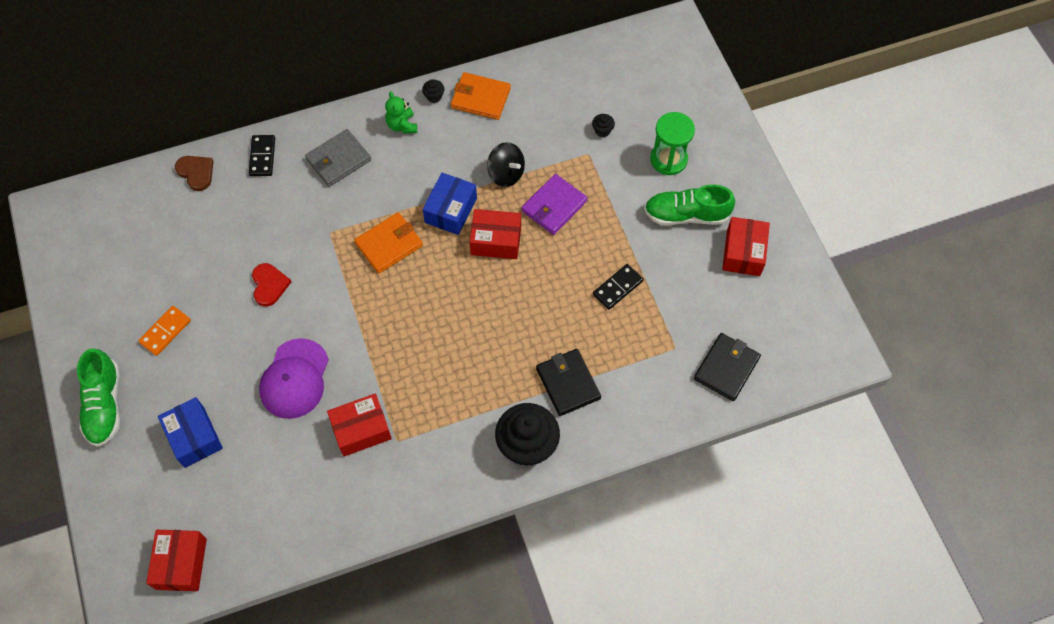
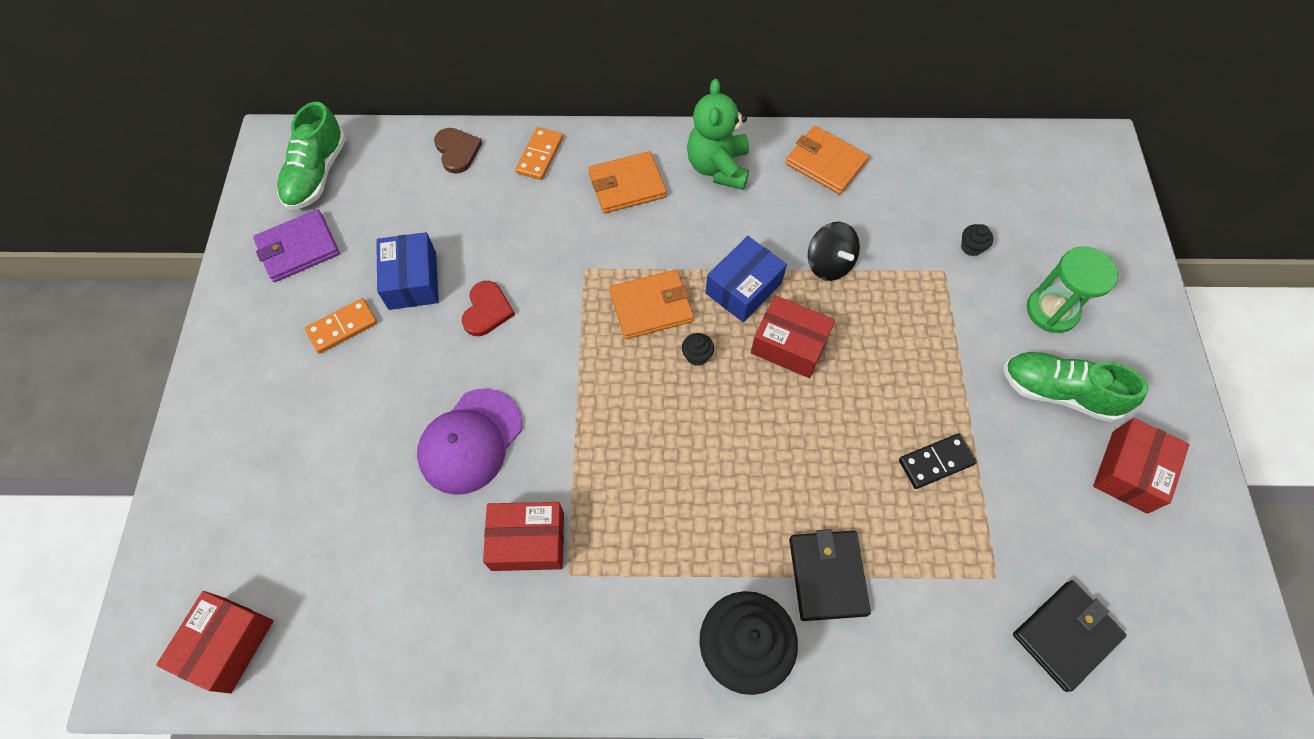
camera: 20 degrees right, 0 degrees up
(104, 405) = (233, 394): green shoe -> green shoe (317, 174)
(194, 437) = (318, 474): blue box -> blue box (412, 280)
(262, 157) = (539, 155): black domino -> orange domino
(338, 160) = (627, 185): grey wallet -> orange wallet
(402, 125) = (718, 167): green teddy bear -> green teddy bear, size x1.66
(434, 96) = (768, 145): black cupcake -> black cupcake (697, 356)
(554, 206) = (879, 324): purple wallet -> purple wallet (298, 248)

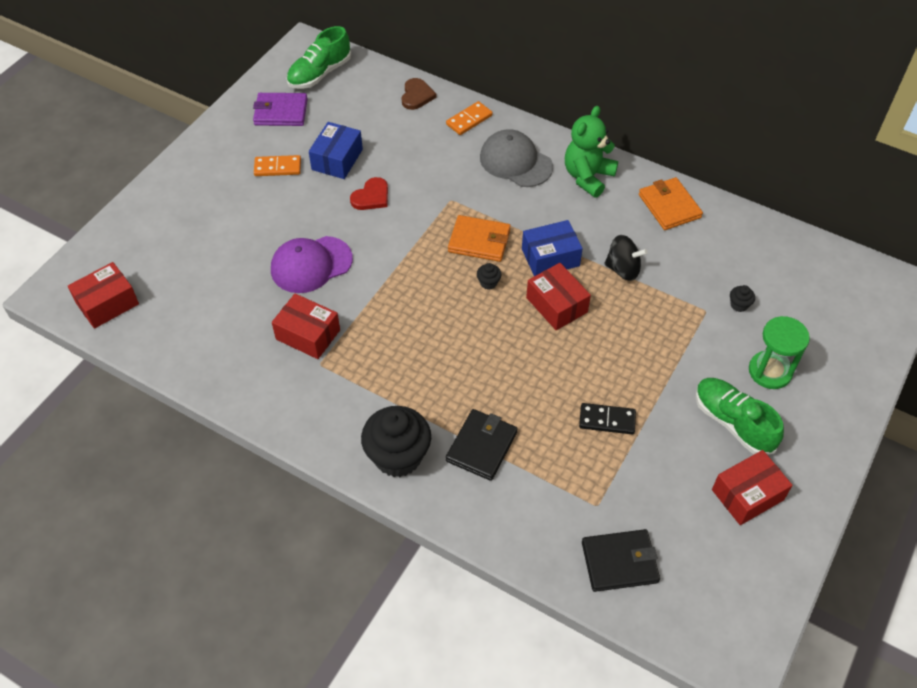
camera: 30 degrees right, 10 degrees down
(627, 185) = (515, 162): orange wallet -> grey cap
(829, 264) = (623, 269): black spinning top -> black spinning top turned 75 degrees counterclockwise

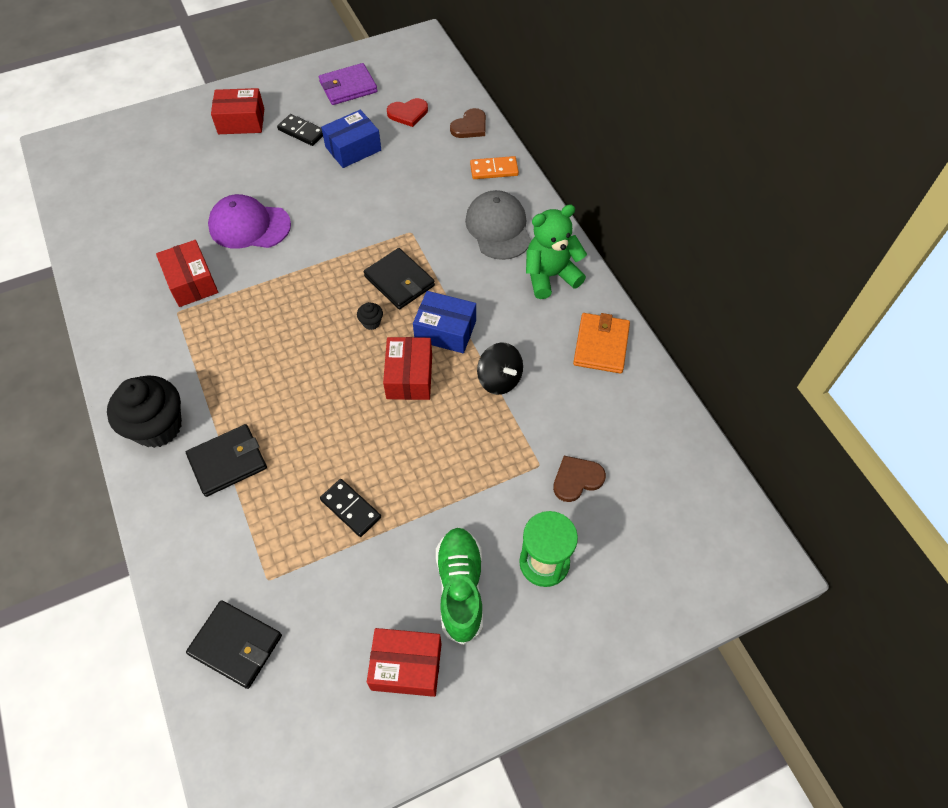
camera: 35 degrees right, 5 degrees up
(107, 304) = (82, 175): red box -> red box (241, 121)
(277, 167) = (302, 132): orange domino -> black domino
(281, 112) = (348, 87): purple wallet -> purple wallet turned 60 degrees counterclockwise
(320, 74) = (409, 69): green shoe -> none
(371, 196) = (349, 194): red heart -> red heart (408, 113)
(479, 241) = (399, 281): orange wallet -> black wallet
(739, 305) = (577, 479): black cupcake -> brown heart

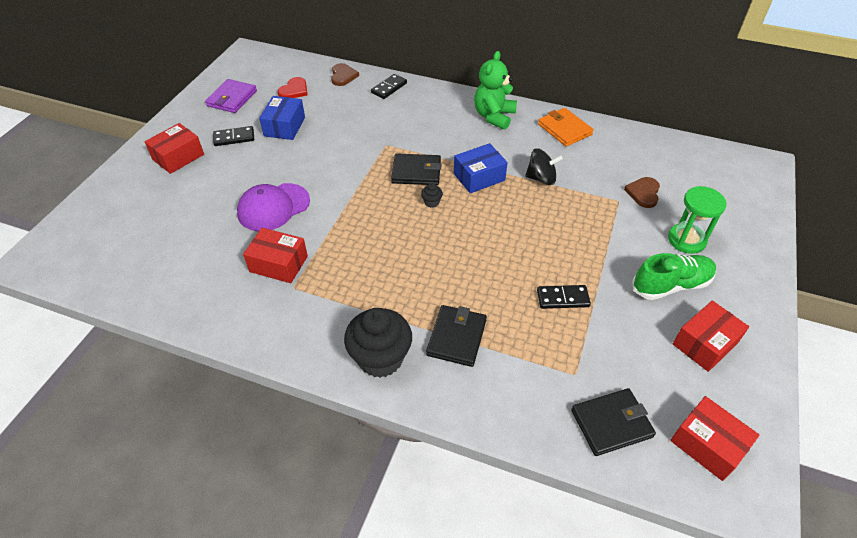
camera: 45 degrees left, 10 degrees down
(409, 376) = (494, 212): red box -> red box (707, 445)
(460, 588) = (671, 285): green shoe -> green shoe turned 120 degrees clockwise
(494, 169) = (389, 88): orange domino -> black domino
(498, 228) = (433, 112): grey cap -> none

